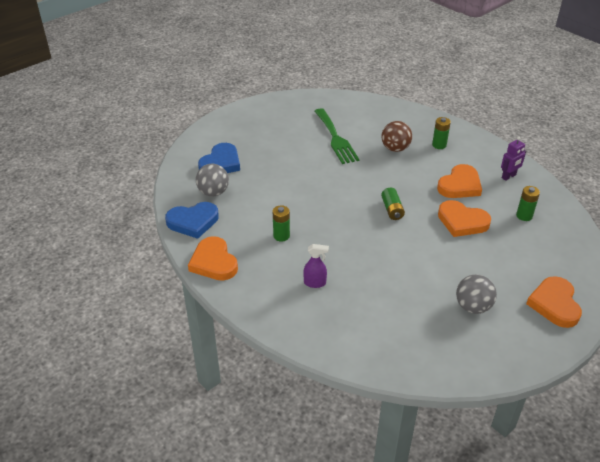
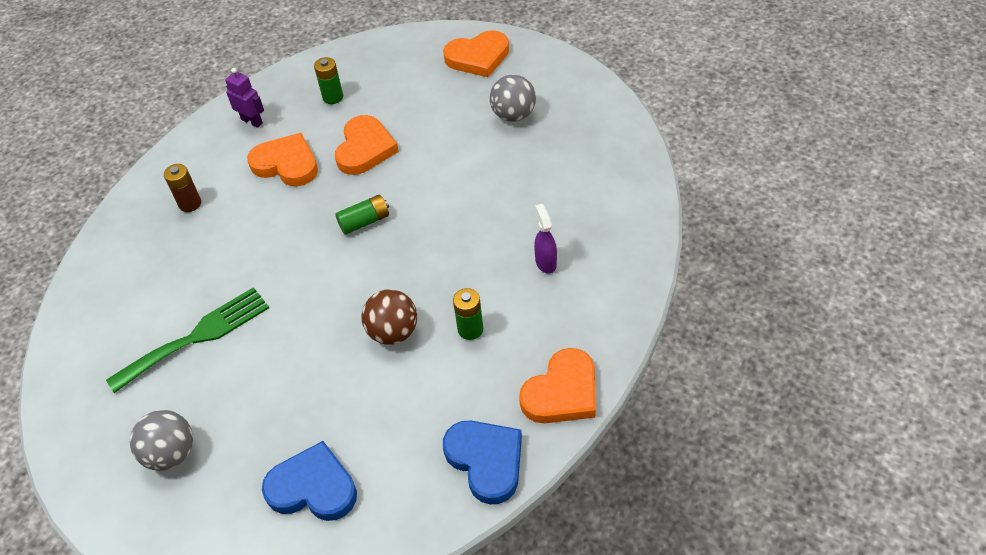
camera: 105 degrees left, 10 degrees up
(213, 192) = (400, 463): grey ball -> grey ball (171, 453)
(395, 148) = (210, 252): brown ball -> brown ball (393, 332)
(439, 145) = (190, 204): green battery -> brown battery

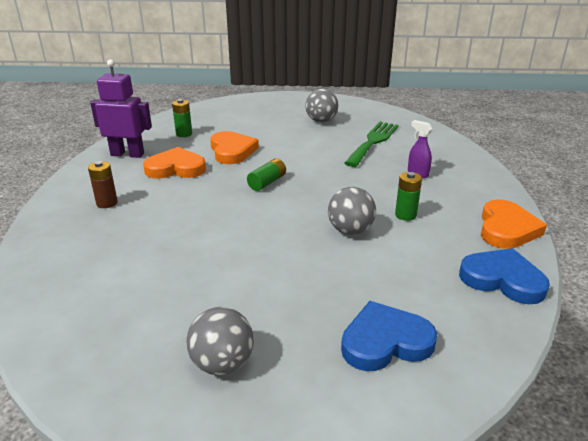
camera: 30 degrees left, 20 degrees down
(197, 337) = (180, 276): green fork -> green fork (373, 142)
(252, 121) = (127, 154): purple robot -> purple robot, size x1.69
(393, 332) = (350, 230): brown ball -> grey ball
(478, 57) = (271, 104): orange heart -> none

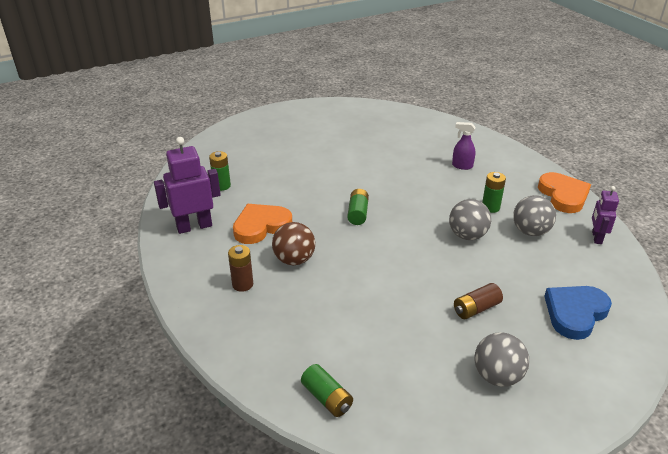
camera: 30 degrees left, 5 degrees up
(51, 311) = (327, 398): none -> green battery
(169, 199) = (294, 260): none -> brown ball
(232, 151) = (290, 191): orange heart -> none
(279, 295) = (476, 309): none -> brown battery
(321, 121) = (332, 133): grey ball -> grey ball (530, 231)
(373, 142) = (398, 144): green fork -> none
(502, 279) = (596, 237): blue heart -> purple robot

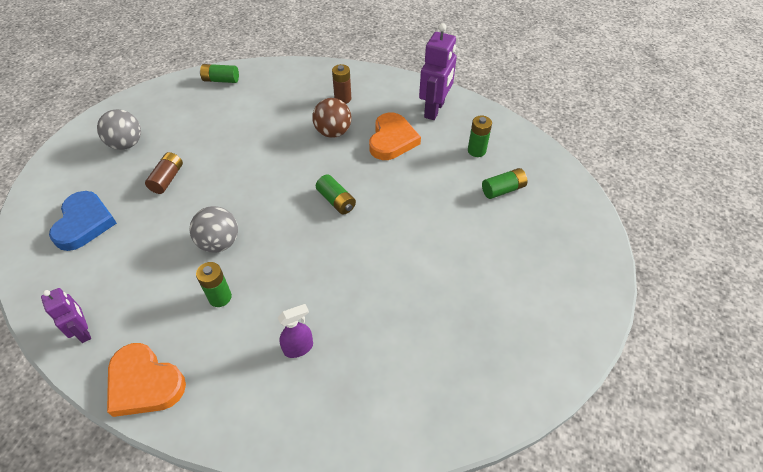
camera: 135 degrees right, 15 degrees up
(249, 161) = (503, 190): none -> green battery
(530, 231) = (160, 291): grey ball -> none

